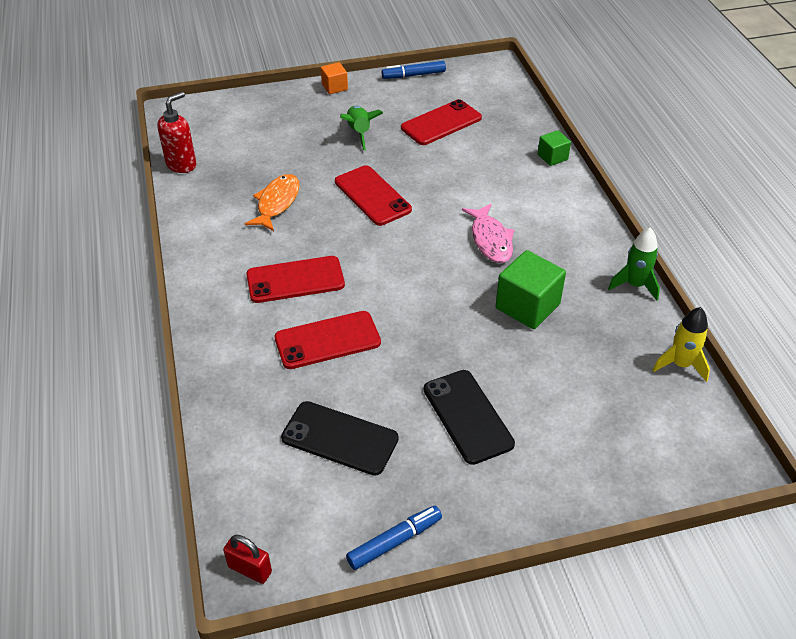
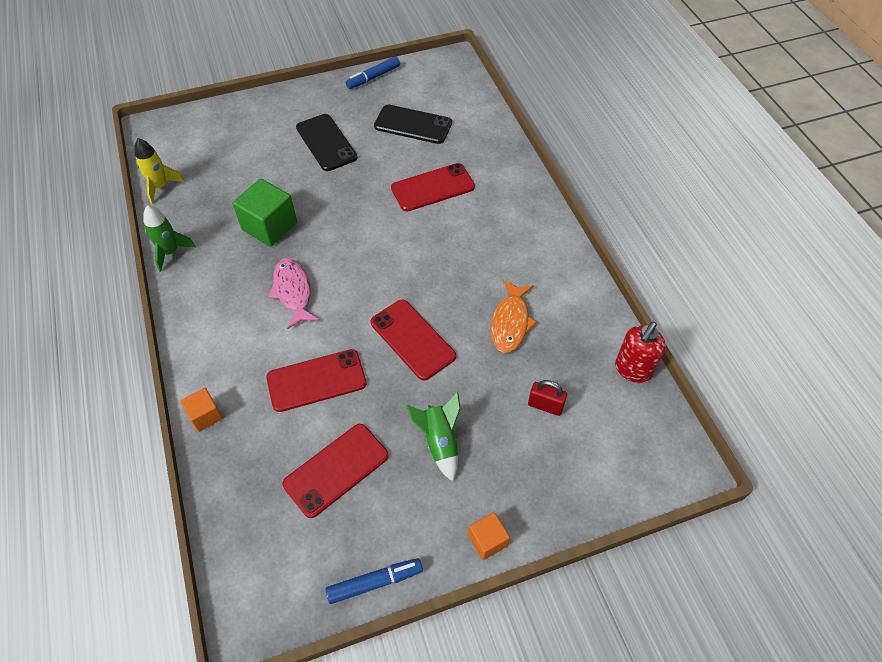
camera: 175 degrees right, 10 degrees up
(250, 569) = (453, 62): red padlock -> red padlock (545, 405)
(295, 280) = (470, 237): red phone -> red phone (316, 380)
(552, 157) = (205, 415): green cube -> orange cube

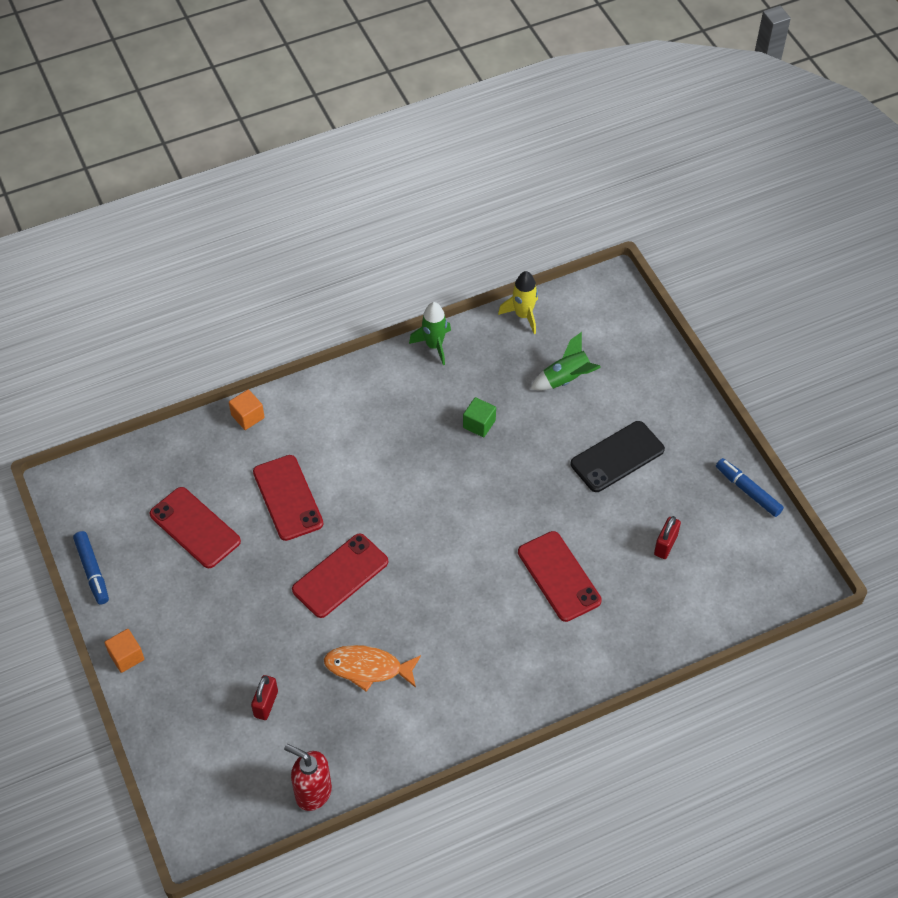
camera: 85 degrees right, 0 degrees up
(269, 226) = (479, 424): green cube -> green cube, size x0.56
(293, 292) = (393, 460): pink fish -> none
(413, 125) = (665, 545): black phone -> red padlock
(440, 442) = (224, 610): green rocket -> green rocket (566, 379)

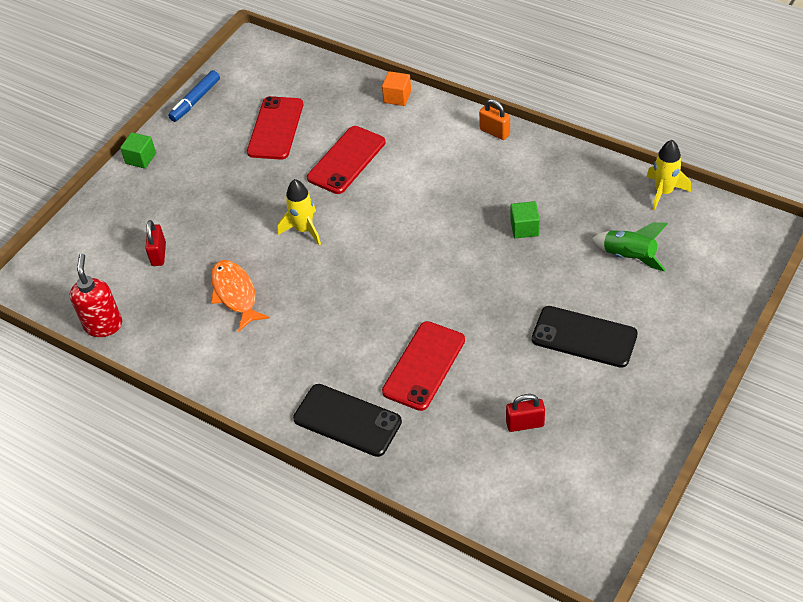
camera: 60 degrees right, 5 degrees down
(126, 656) = (141, 158): orange cube -> green cube
(266, 704) = (159, 254): red padlock -> red padlock turned 75 degrees counterclockwise
(340, 576) = (304, 229): red phone -> yellow rocket
(357, 376) = (494, 132): none -> orange padlock
(434, 345) = (572, 157): green rocket -> none
(569, 660) = (347, 420): none -> black phone
(748, 491) = (644, 455): blue marker -> none

